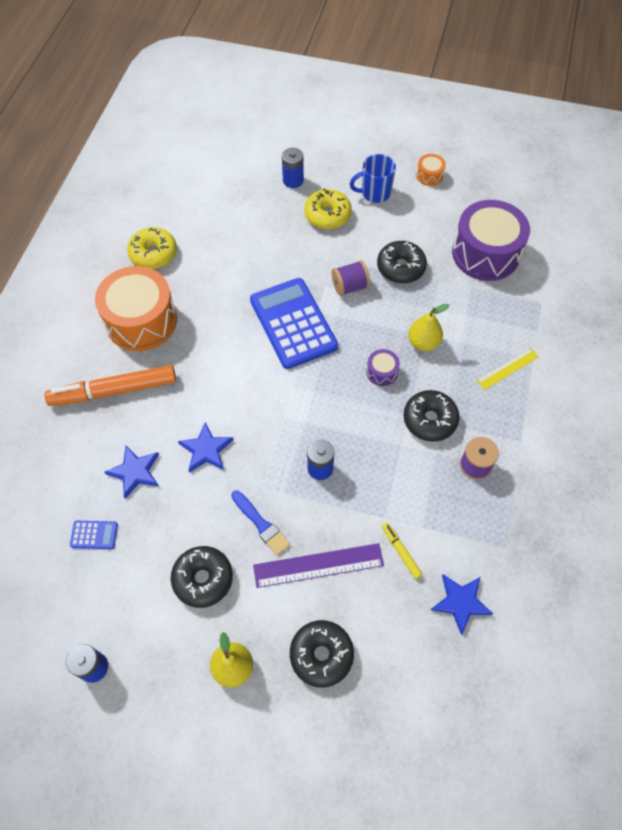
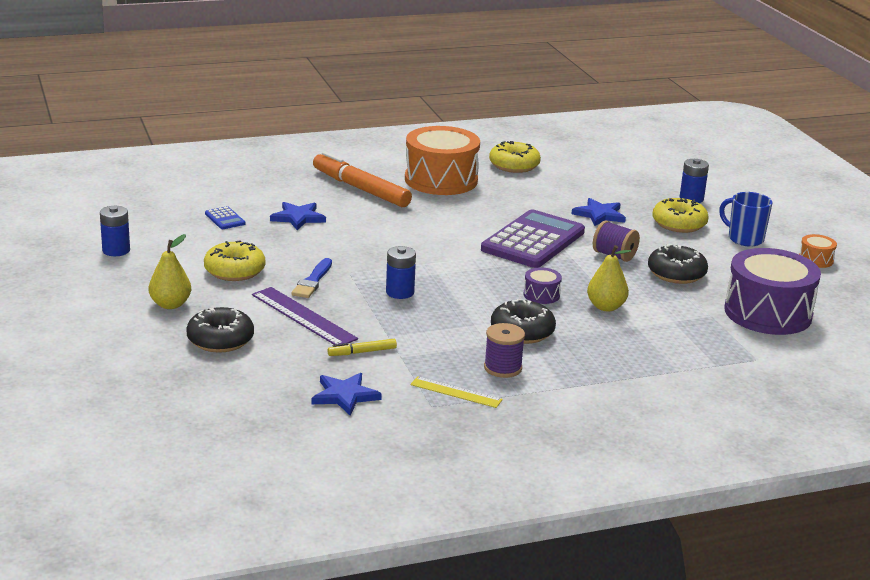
camera: 55 degrees right, 35 degrees down
(203, 579) = (234, 271): black donut -> yellow donut
(206, 449) = (354, 239): blue star -> blue star (599, 215)
(293, 323) = (533, 241): blue calculator -> purple calculator
(401, 551) = (362, 352): yellow marker -> yellow marker turned 135 degrees counterclockwise
(507, 368) = (642, 359): yellow ruler -> yellow ruler (456, 392)

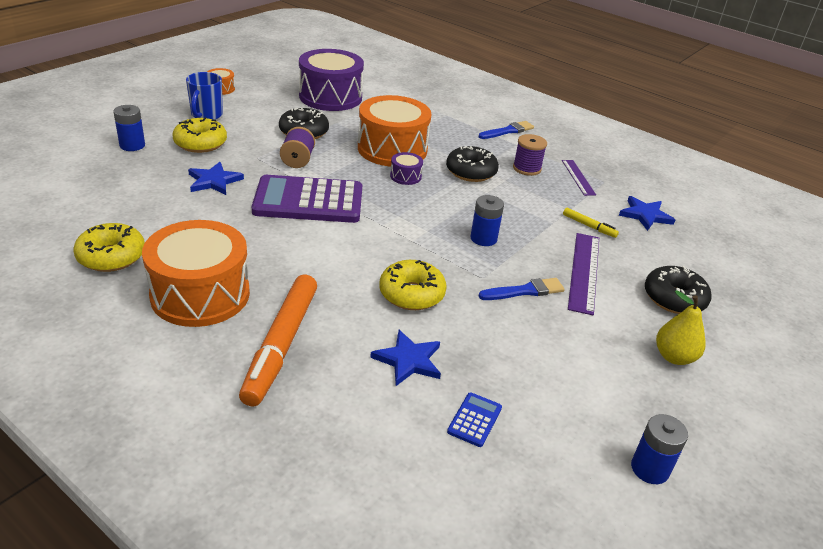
camera: 125 degrees left, 10 degrees up
(234, 271) = (569, 348): yellow donut -> yellow donut (411, 294)
(456, 392) = (578, 177): yellow ruler -> purple ruler
(604, 396) = (508, 131): none -> blue brush
(606, 307) = (392, 149): yellow pear -> orange drum

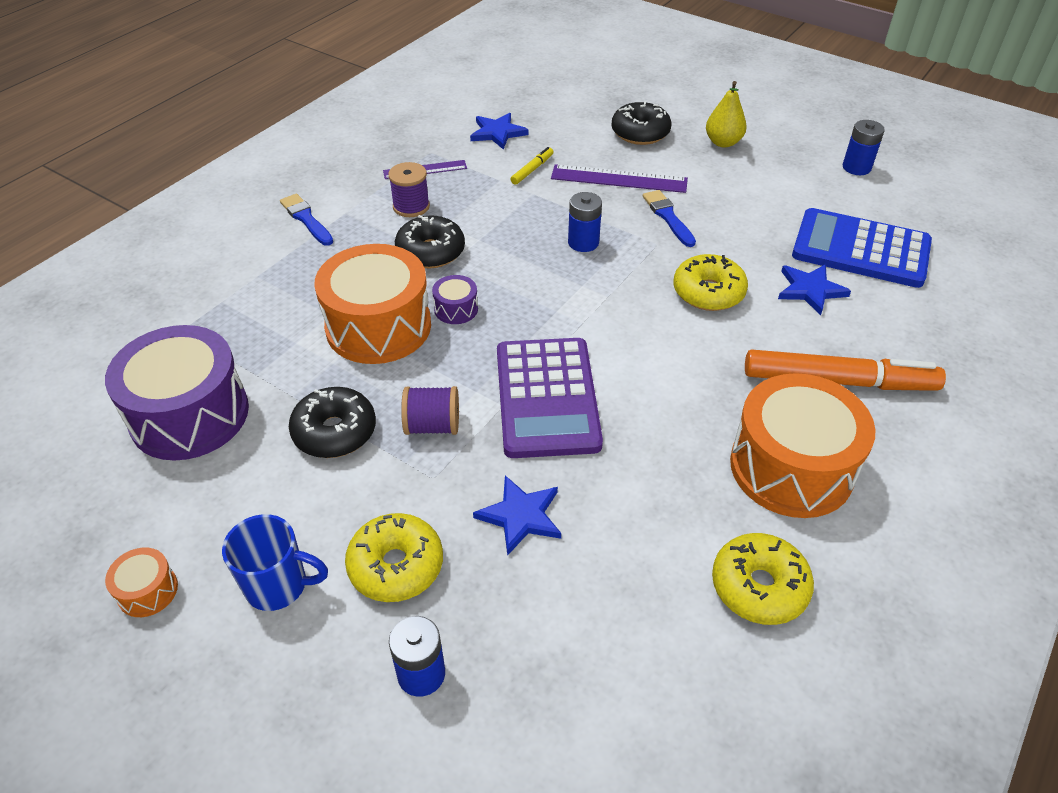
camera: 90 degrees left, 10 degrees up
(474, 420) = (860, 249): blue calculator -> blue calculator, size x2.46

